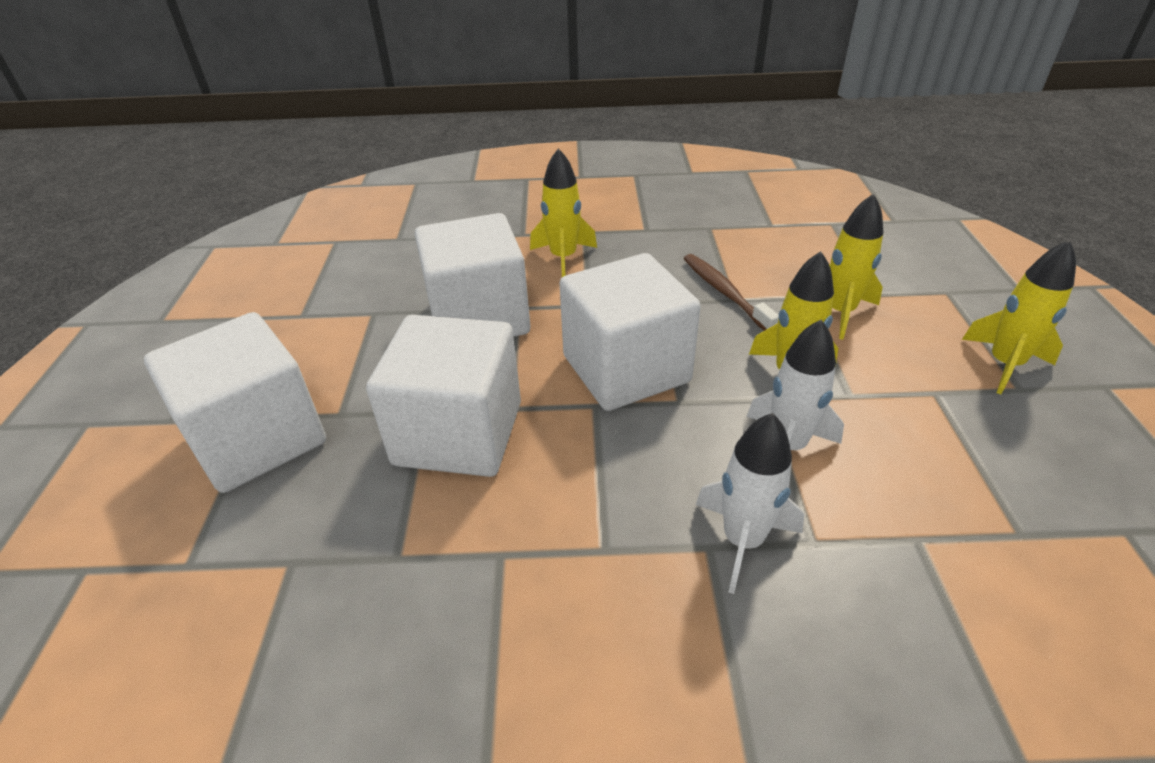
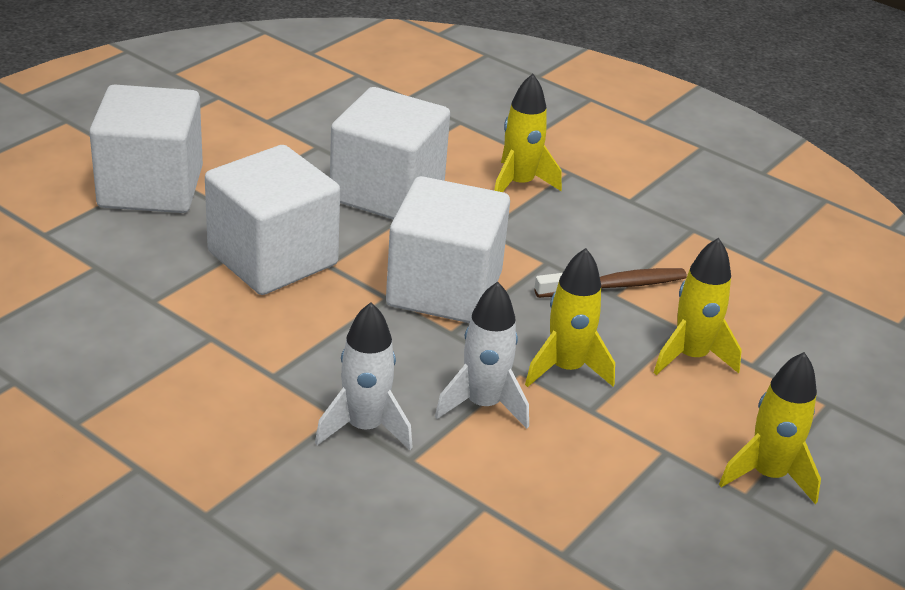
camera: 35 degrees right, 5 degrees down
(725, 293) = (614, 286): brown toothbrush -> brown toothbrush turned 60 degrees clockwise

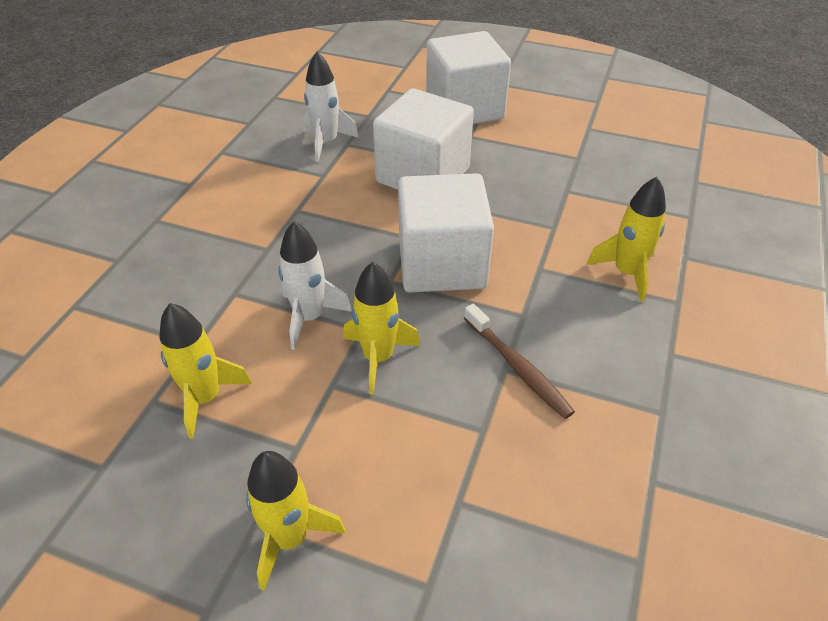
camera: 75 degrees right, 10 degrees up
(365, 427) = (259, 263): white rocket -> white rocket (326, 142)
(387, 192) = (547, 204): white cube -> none
(691, 356) = (442, 445): yellow rocket -> yellow rocket (205, 398)

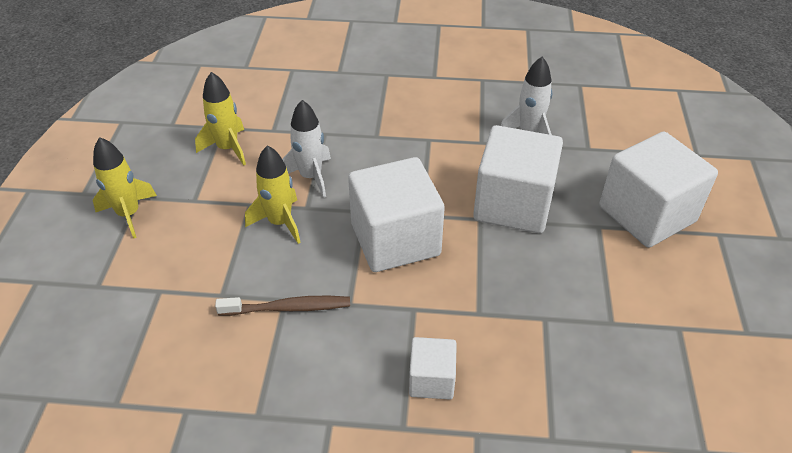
camera: 75 degrees right, 0 degrees up
(518, 367) = (288, 308): brown toothbrush -> brown toothbrush turned 135 degrees counterclockwise
(626, 273) = (431, 380): yellow rocket -> white cube

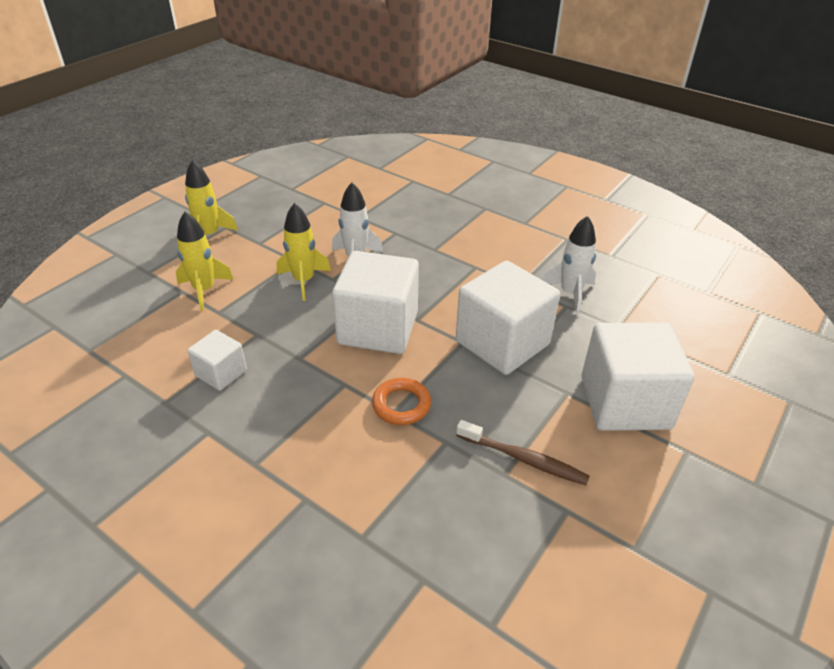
camera: 30 degrees right, 5 degrees down
(228, 148) = (315, 218): yellow rocket -> yellow rocket (204, 290)
(288, 308) = (254, 341): brown toothbrush -> brown toothbrush (524, 459)
(431, 380) = (309, 441): white cube -> white cube (221, 373)
(480, 303) = (401, 405): none -> orange ring

